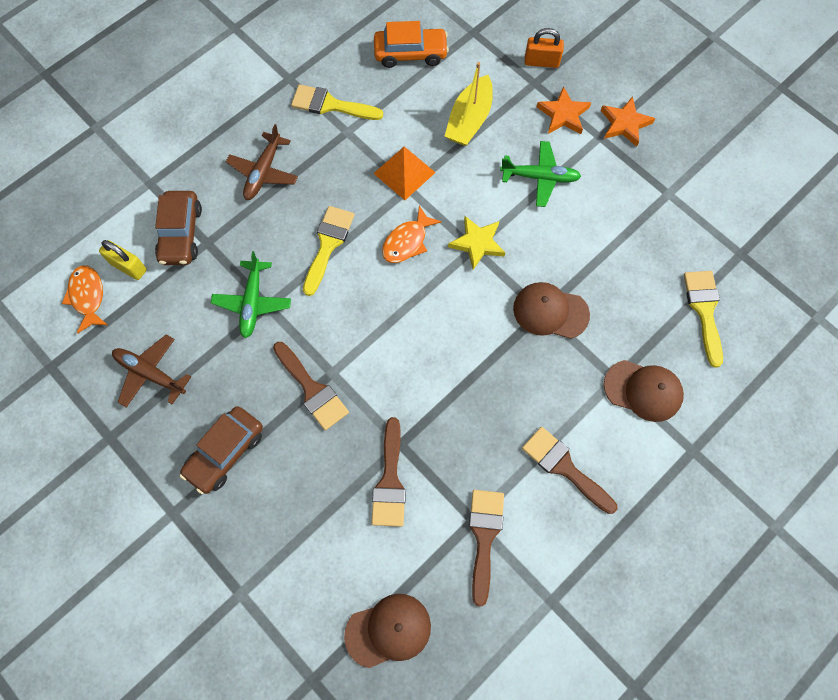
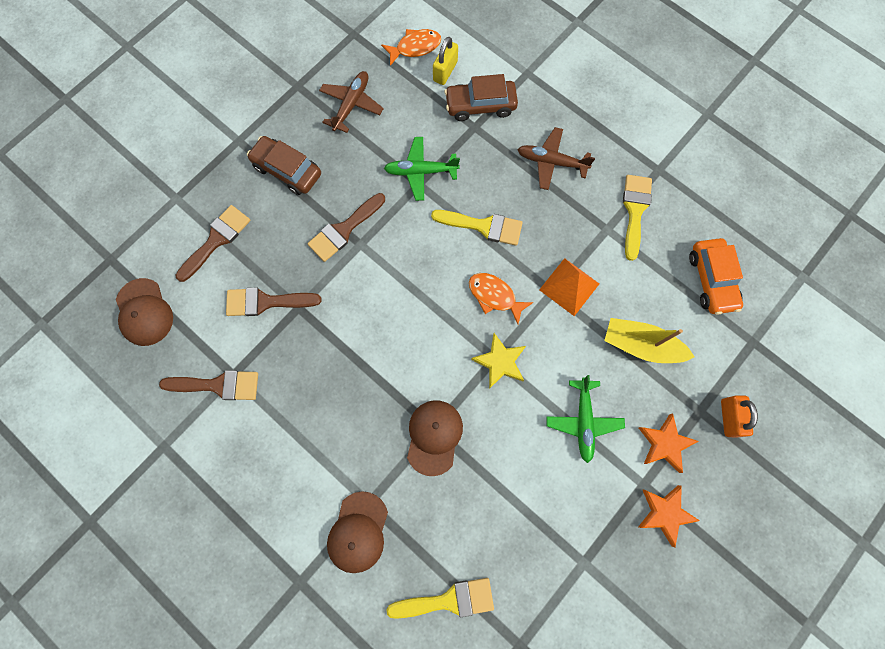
camera: 85 degrees right, 5 degrees up
(564, 467) = (280, 454): brown brush -> brown brush (216, 240)

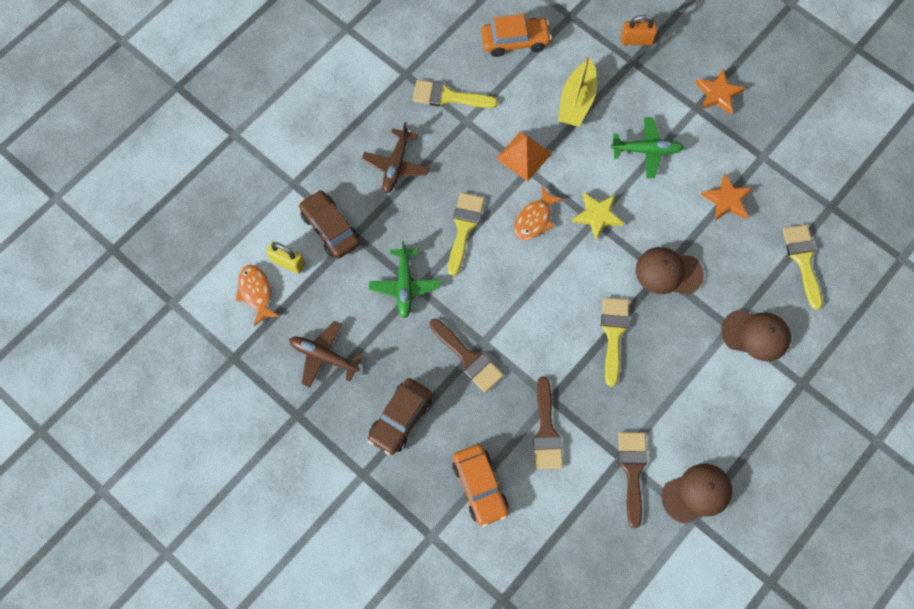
camera: 90 degrees left, 5 degrees down
(144, 312) = (561, 554): brown cap -> brown cap (697, 493)
(216, 240) = (480, 487): brown brush -> orange car
(364, 373) = (613, 334): none -> yellow brush
(480, 105) = (330, 229): brown car -> brown car turned 150 degrees clockwise
(665, 443) = (661, 89): orange star -> orange star (727, 200)

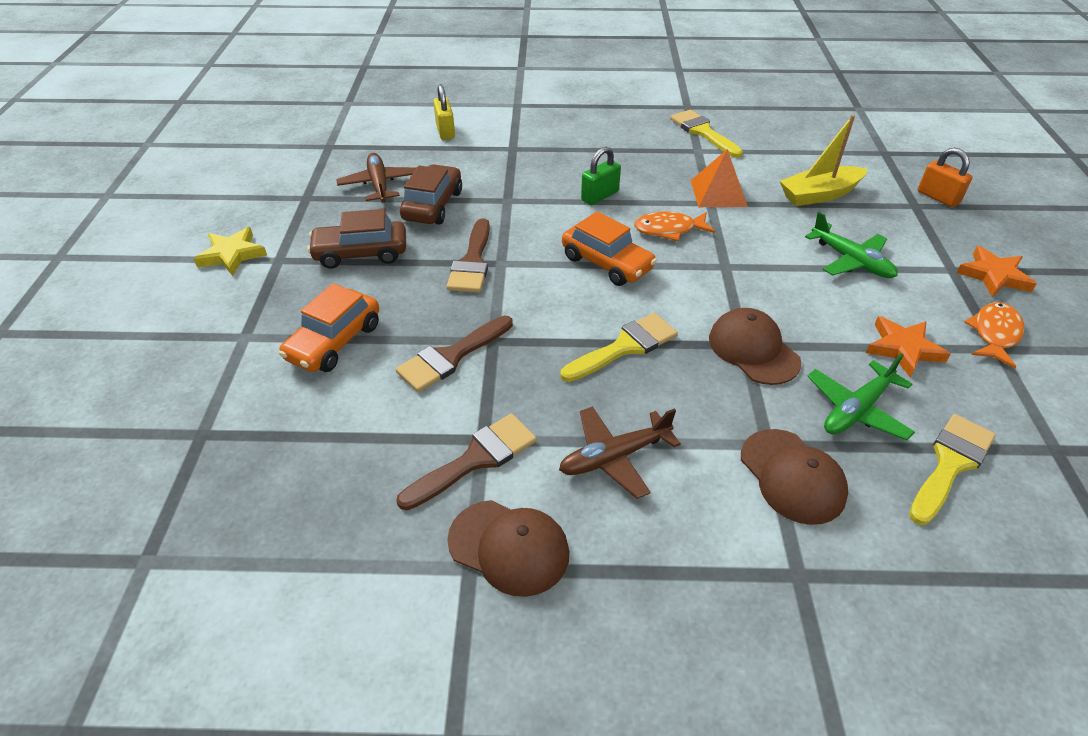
camera: 50 degrees right, 25 degrees down
(256, 292) = (400, 130): orange fish -> orange fish (994, 334)
(330, 229) = (502, 135): brown car -> brown car (433, 205)
(396, 165) = (603, 138): brown plane -> brown plane (614, 457)
(404, 286) = (499, 192): green plane -> green plane (856, 410)
(464, 228) = (600, 196): yellow brush -> green padlock
(515, 41) = (809, 138): orange car -> orange car (607, 263)
(597, 216) = (733, 265): yellow star -> yellow star (232, 254)

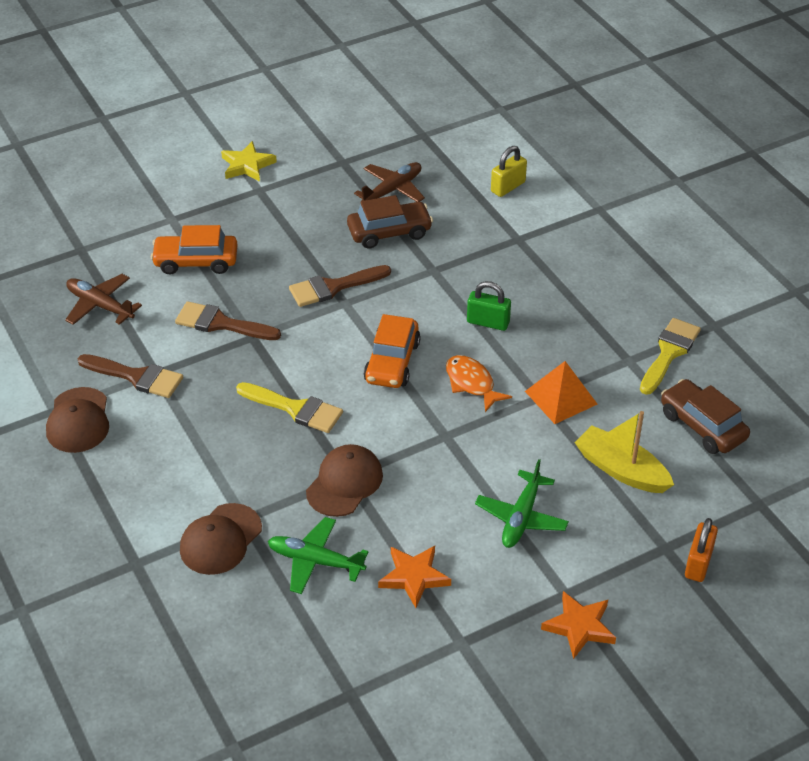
camera: 60 degrees right, 0 degrees up
(361, 253) = (298, 225): brown car -> brown car (702, 426)
(614, 457) = (180, 442): brown plane -> brown plane (100, 305)
(950, 464) = (290, 628): yellow brush -> none
(994, 334) = (481, 637): orange fish -> none

